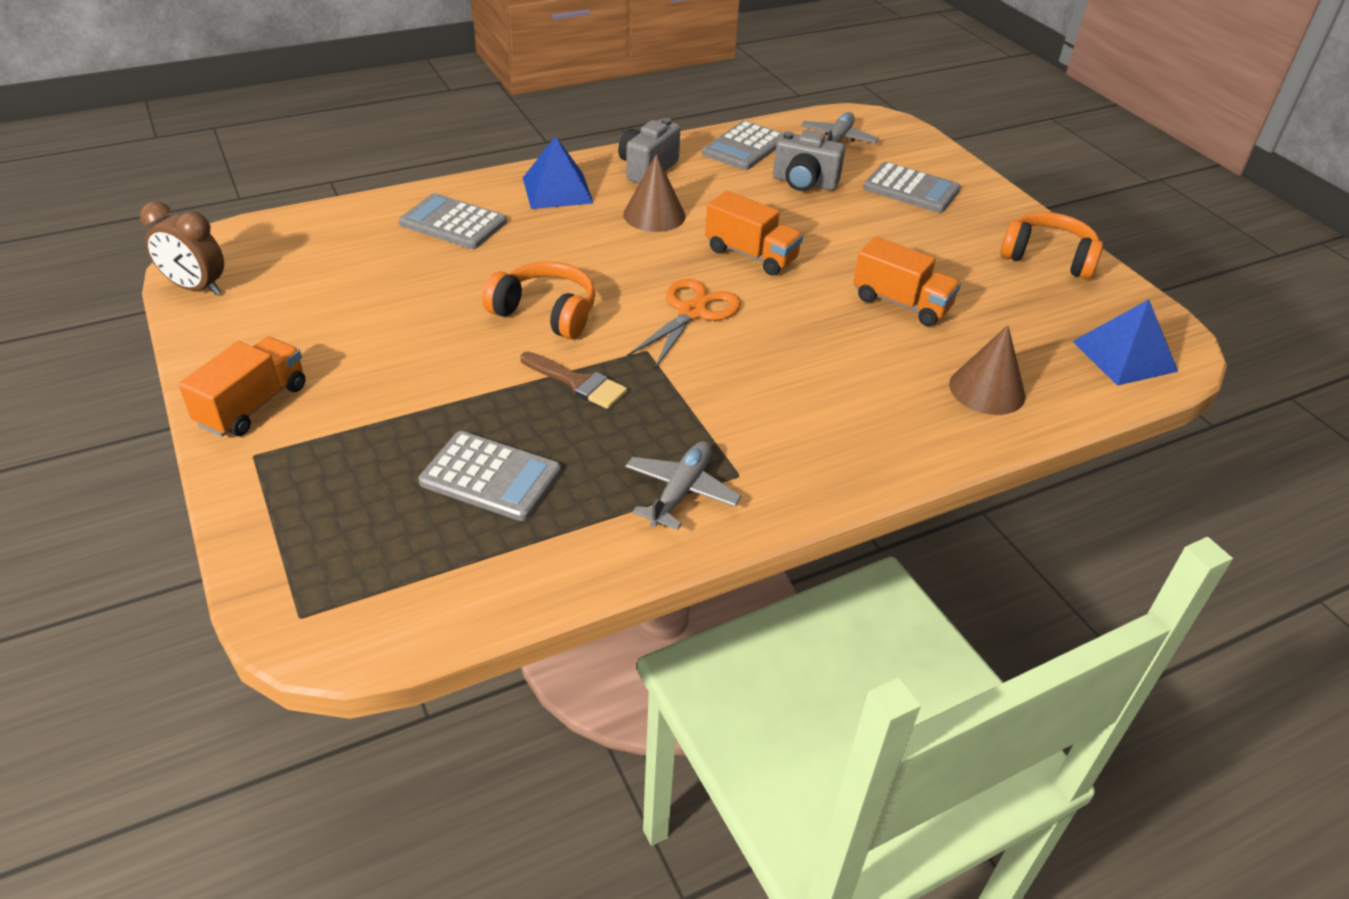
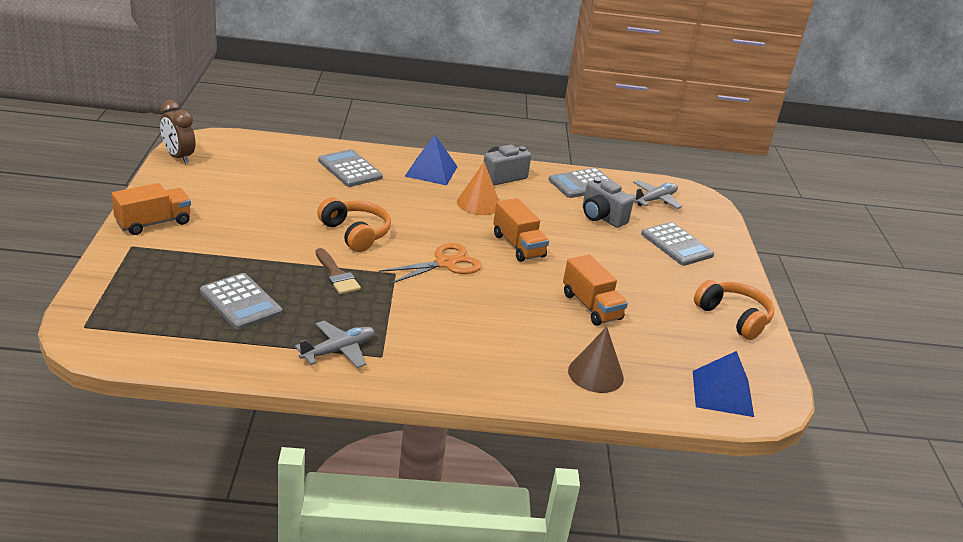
camera: 25 degrees right, 10 degrees down
(654, 215) = (478, 203): brown cone -> orange cone

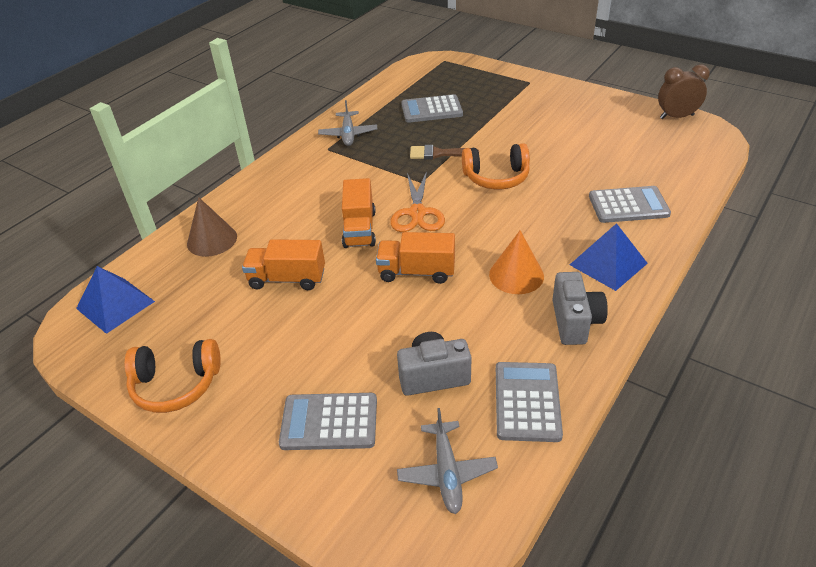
camera: 130 degrees right, 10 degrees up
(153, 223) = (559, 93): orange truck -> orange truck (359, 229)

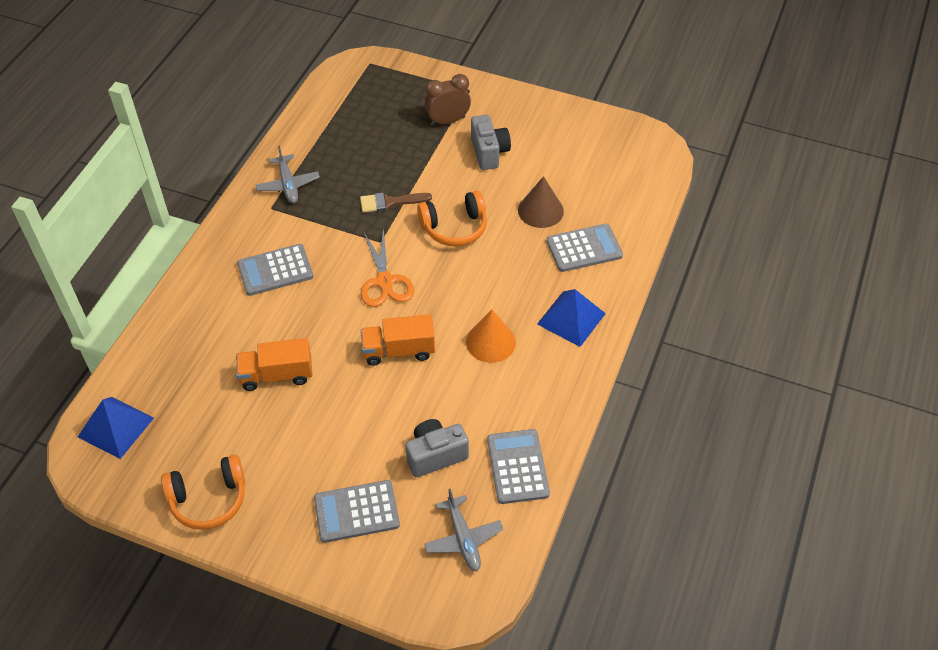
camera: 15 degrees left, 10 degrees up
(212, 240) = (185, 340): brown cone -> brown cone (540, 210)
(359, 229) = (332, 308): orange truck -> none
(431, 110) = (371, 140): grey calculator -> grey calculator (275, 270)
(575, 322) = (548, 384): grey camera -> grey camera (489, 152)
(676, 117) = (623, 127): brown clock -> brown clock (448, 121)

